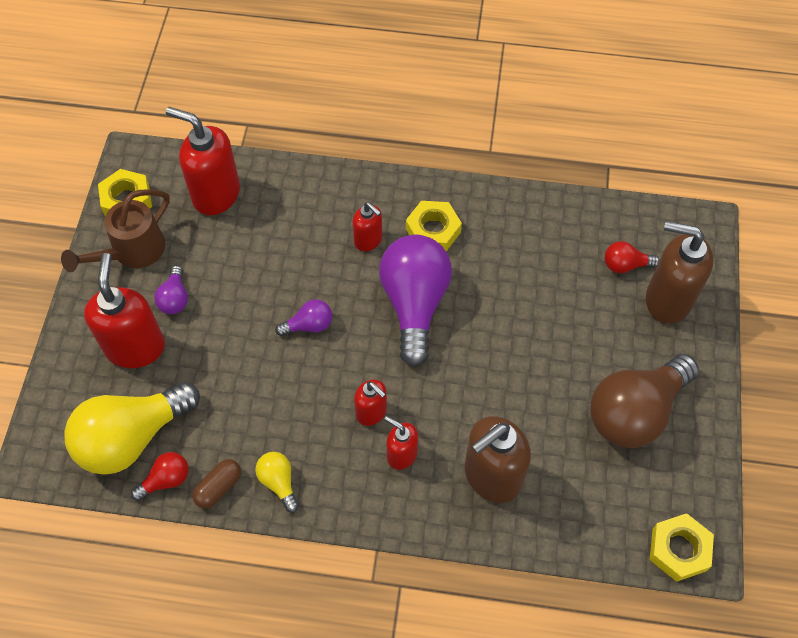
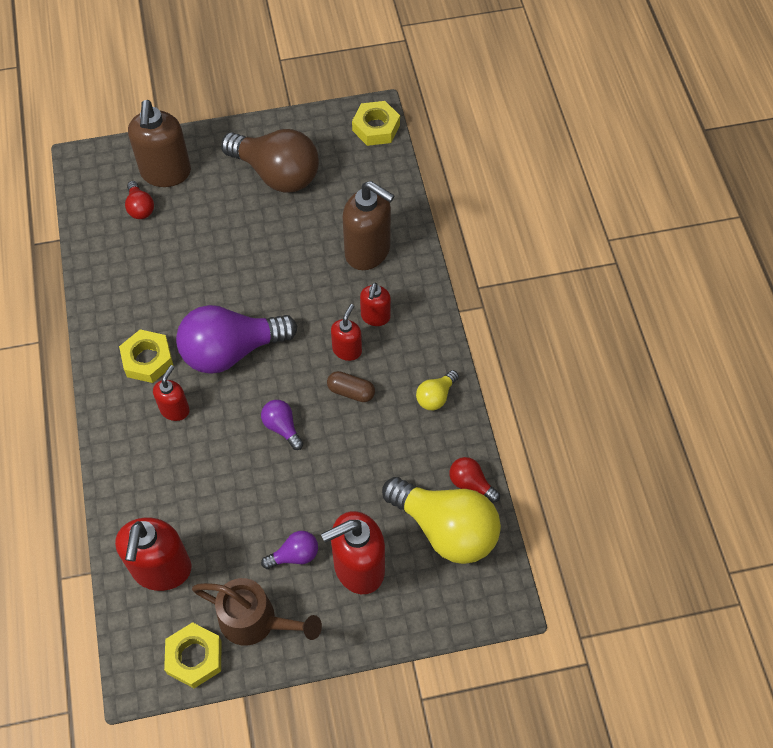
camera: 110 degrees left, 0 degrees up
(218, 487) = (459, 439): brown capsule -> brown capsule (351, 391)

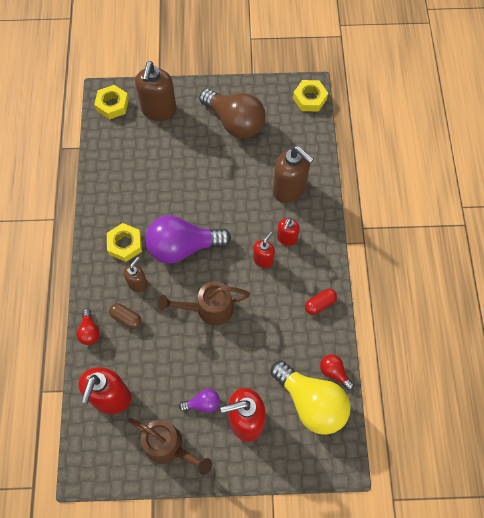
camera: 10 degrees right, 5 degrees up
(140, 208) = (137, 133): red light bulb -> red light bulb (89, 331)
(175, 409) = (138, 283): red soap dispenser -> brown soap dispenser
(194, 657) = (123, 465): yellow nut -> yellow nut (112, 105)
(282, 427) = (209, 309): purple light bulb -> brown watering can
(351, 391) = (261, 290): brown capsule -> brown capsule (126, 318)
(436, 396) = (320, 304): yellow light bulb -> red capsule

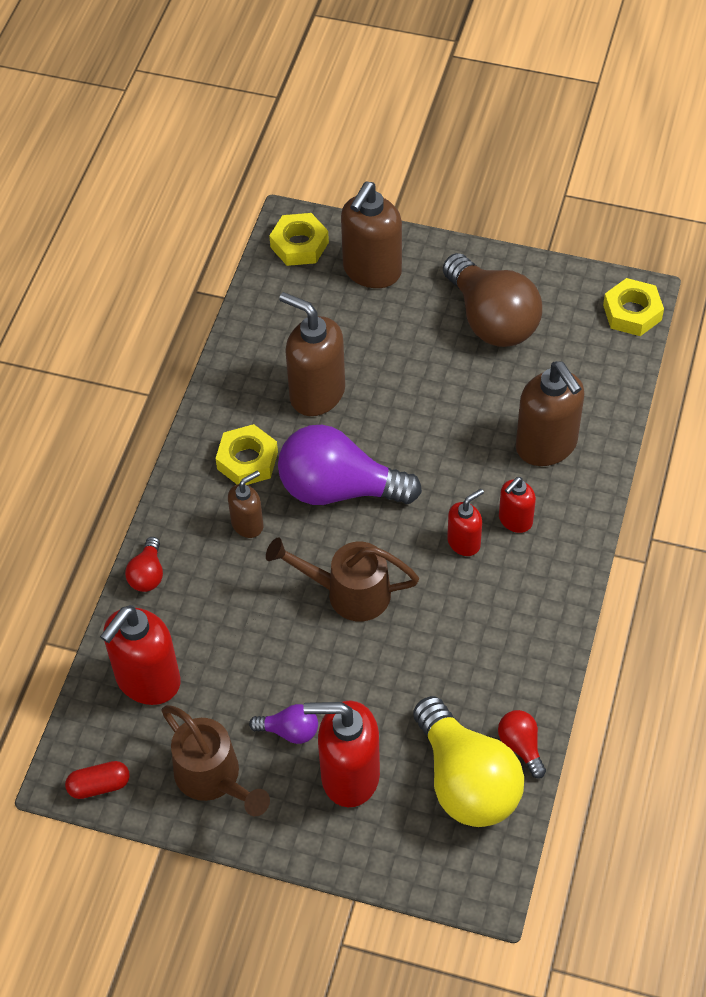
camera: 20 degrees right, 10 degrees down
(126, 318) = (212, 571): brown capsule -> none
(151, 192) = (316, 393): none -> brown soap dispenser
(320, 304) = (534, 635): red capsule -> red capsule (99, 785)

